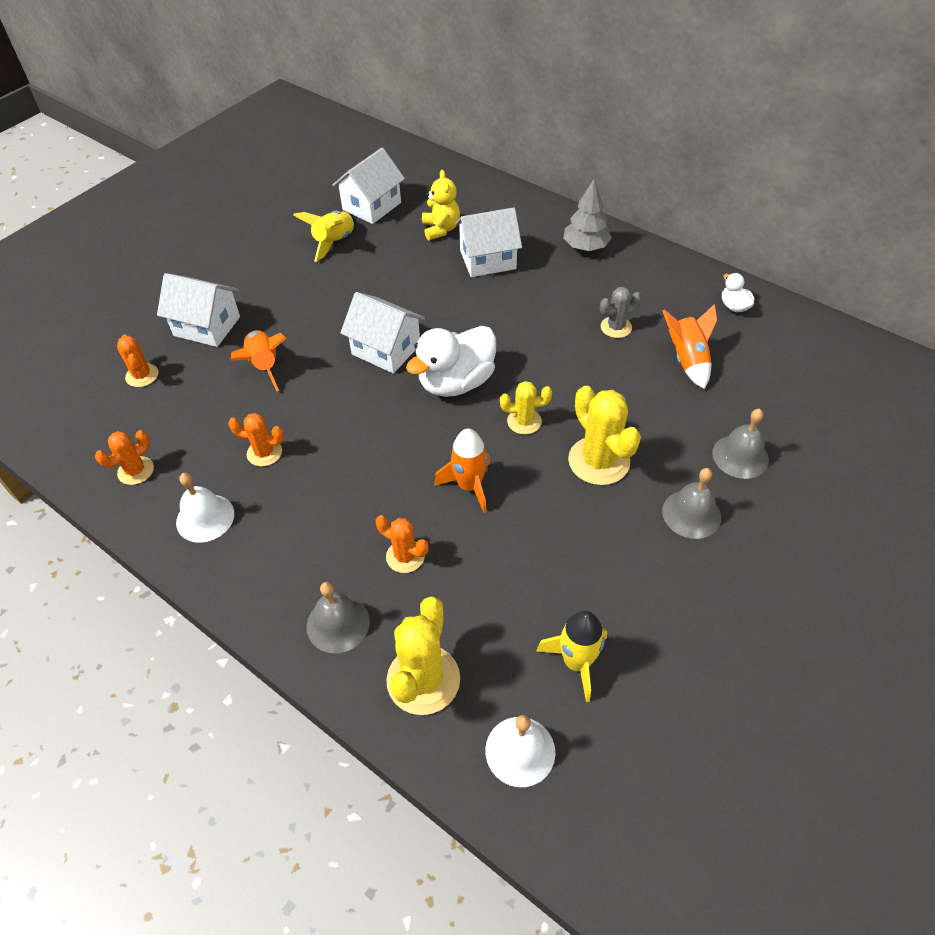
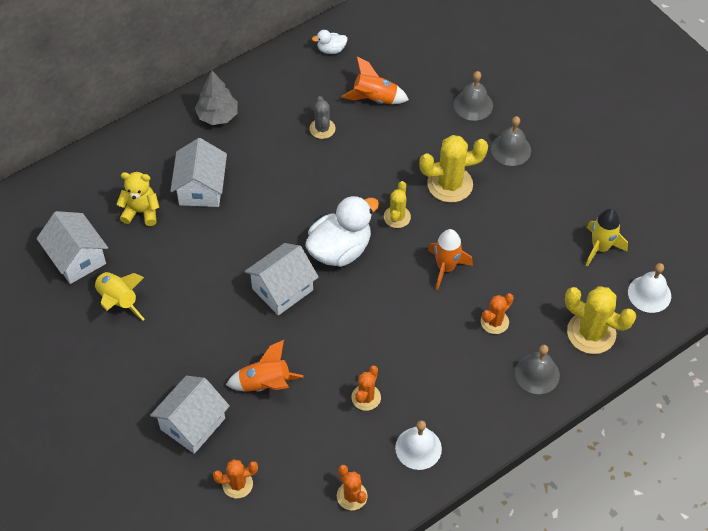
camera: 75 degrees left, 5 degrees up
(456, 382) = (340, 249): white duck -> white duck turned 105 degrees counterclockwise

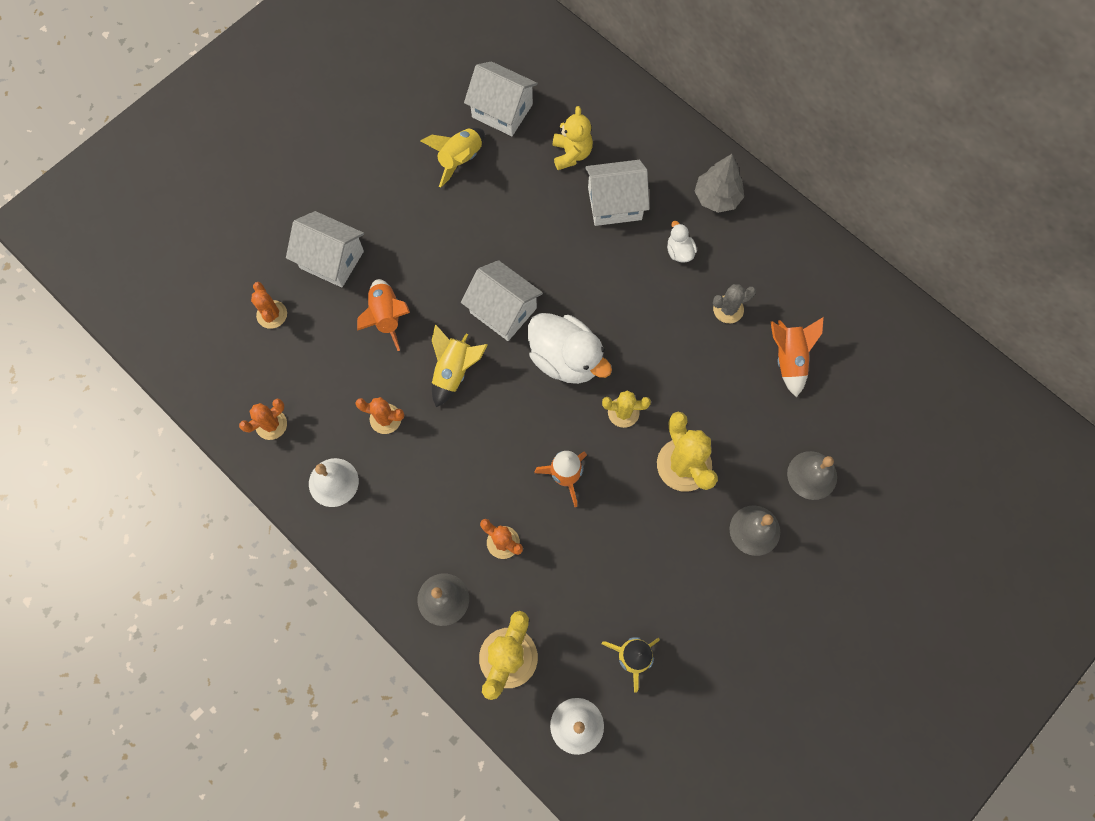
camera: 80 degrees right, 15 degrees up
(77, 258) = (502, 111): white house -> white house turned 75 degrees clockwise
(331, 49) = (849, 297): white duck -> white duck (679, 251)
(332, 336) = (454, 371): none -> yellow rocket

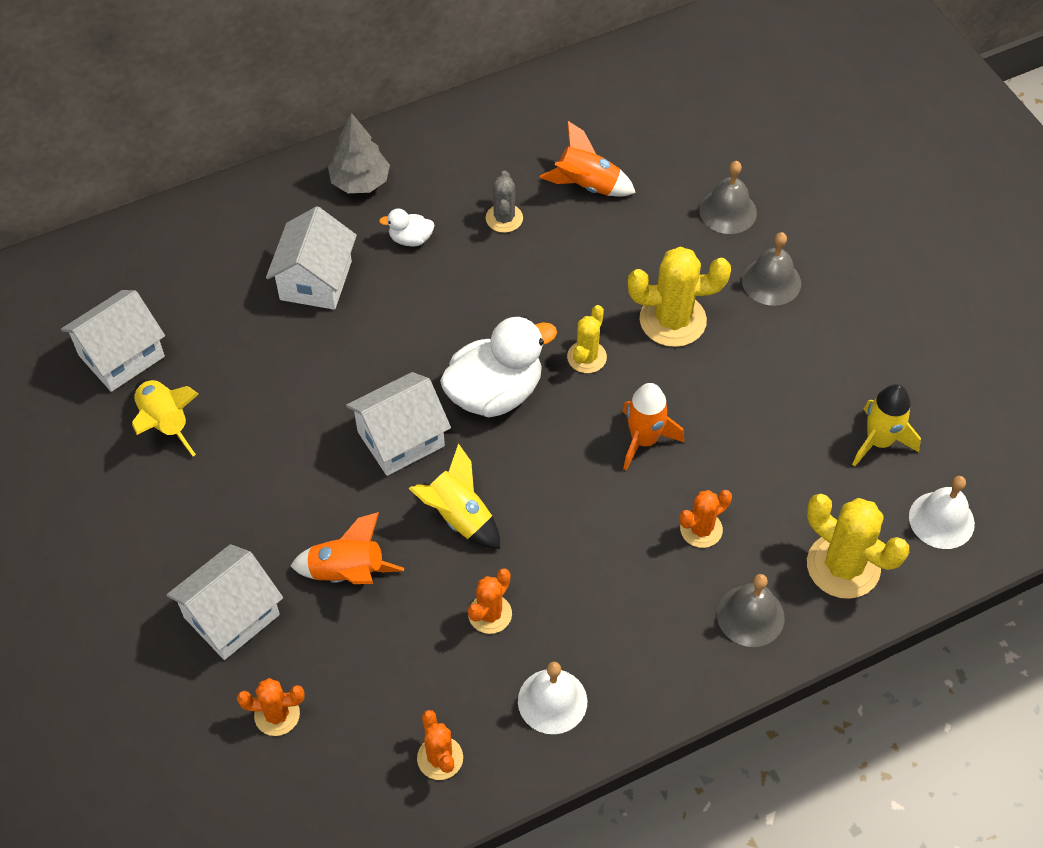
camera: 70 degrees left, 15 degrees down
(571, 154) = (225, 302): yellow teddy bear -> none

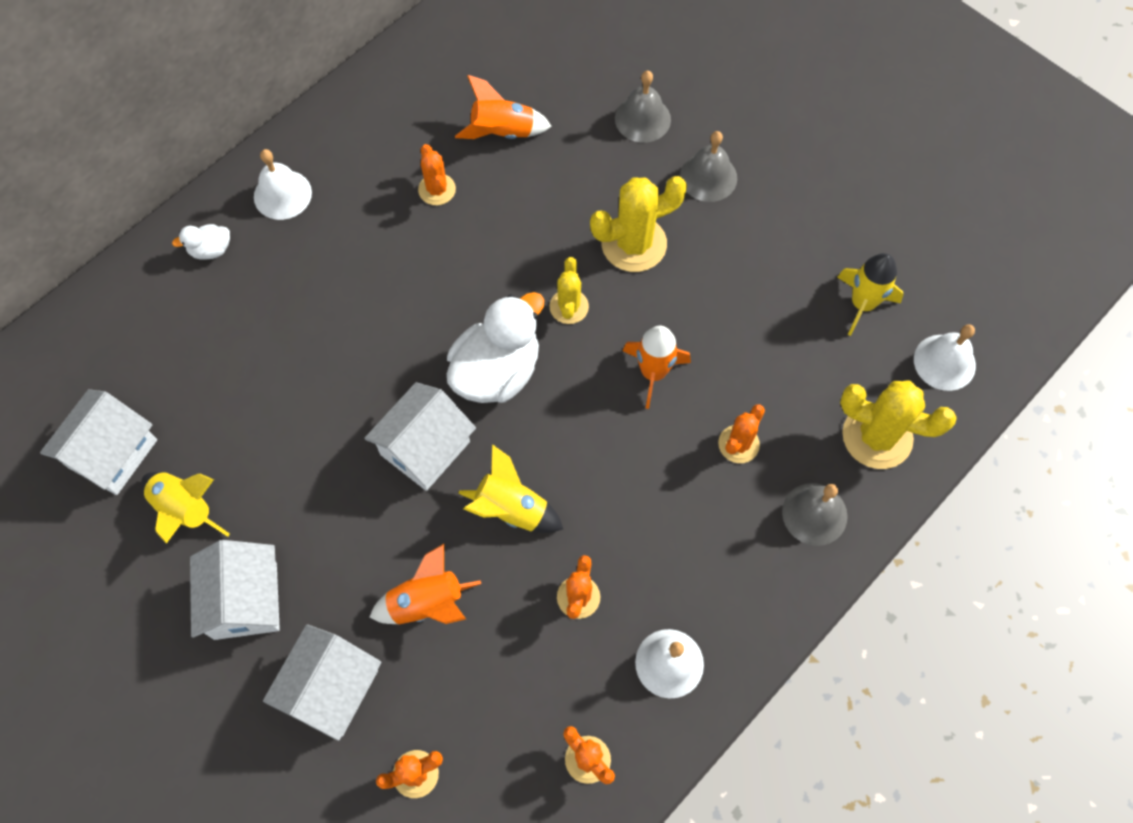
camera: 20 degrees left, 10 degrees up
(316, 280) = (278, 311): white house -> white house (245, 600)
(360, 182) = (282, 194): grey tree -> white bell
(410, 239) = (355, 239): white duck -> white duck (211, 250)
(504, 218) = (437, 189): grey cactus -> orange cactus

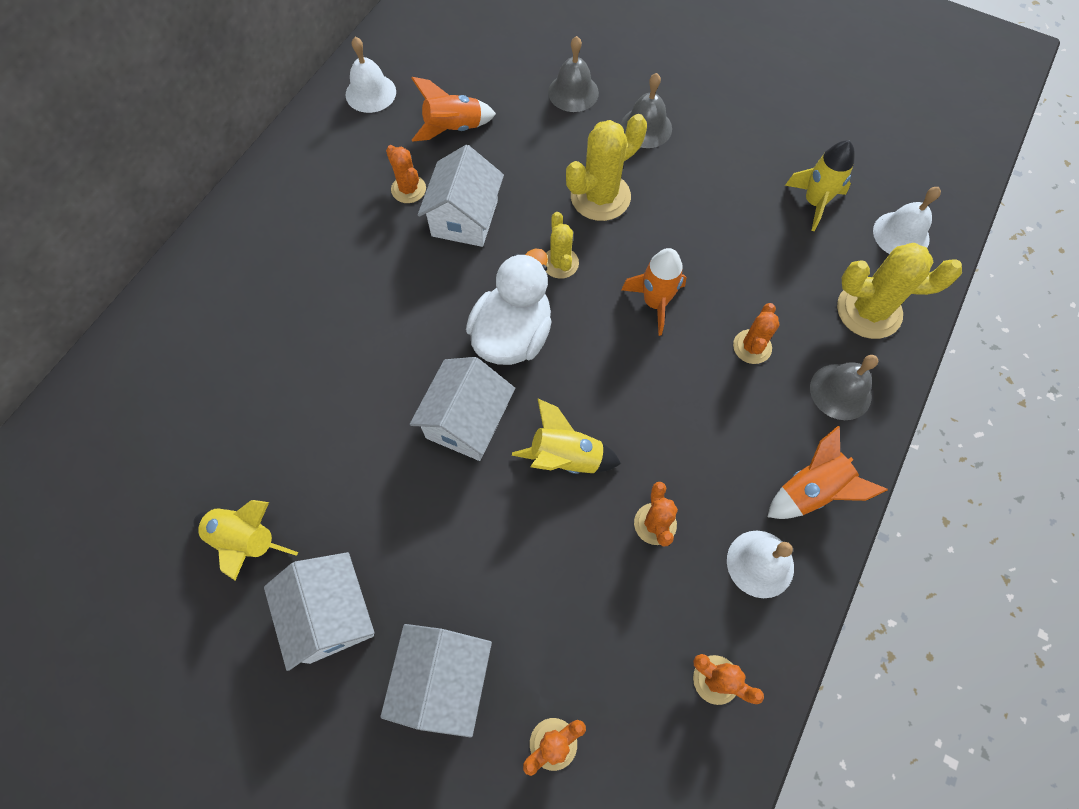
camera: 15 degrees left, 0 degrees up
(112, 453) = (157, 503): white house -> white house (465, 218)
(211, 250) = (209, 289): white duck -> none
(282, 194) = (265, 224): white bell -> white bell (370, 93)
(427, 603) = (513, 568): orange rocket -> orange rocket (811, 490)

